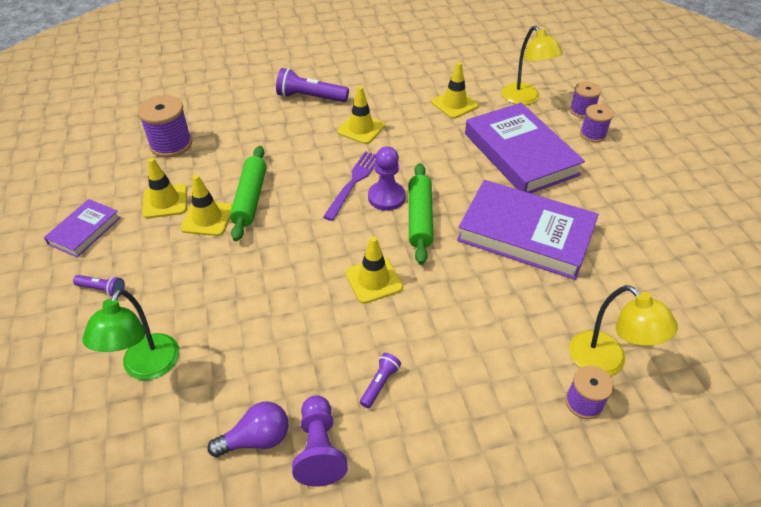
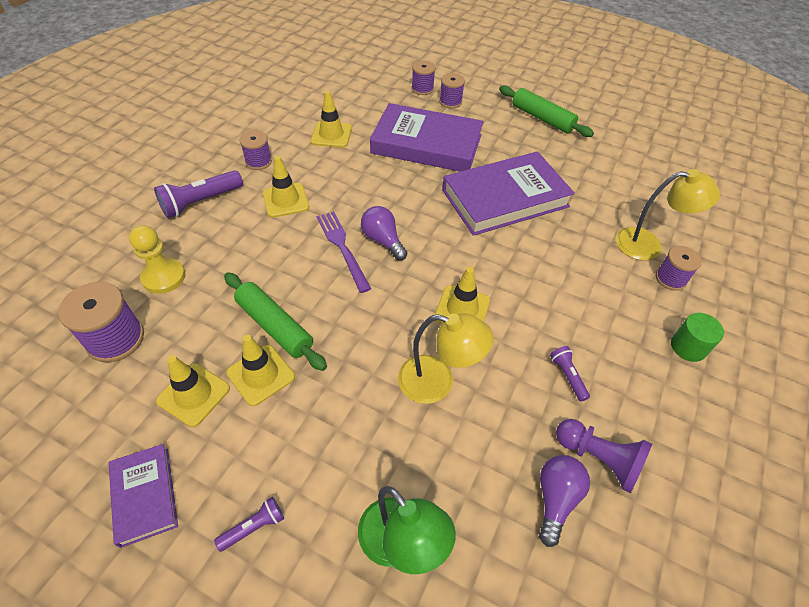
camera: 50 degrees left, 5 degrees up
(234, 128) = (164, 277): none -> yellow pawn
(379, 93) = (258, 161): none -> purple spool
(386, 197) = (383, 240): purple pawn -> purple light bulb
(420, 218) = (428, 238): green rolling pin -> green rolling pin (542, 118)
(512, 458) = (688, 347): none -> green cylinder
(525, 99) = (375, 101): yellow lamp -> yellow lamp (437, 382)

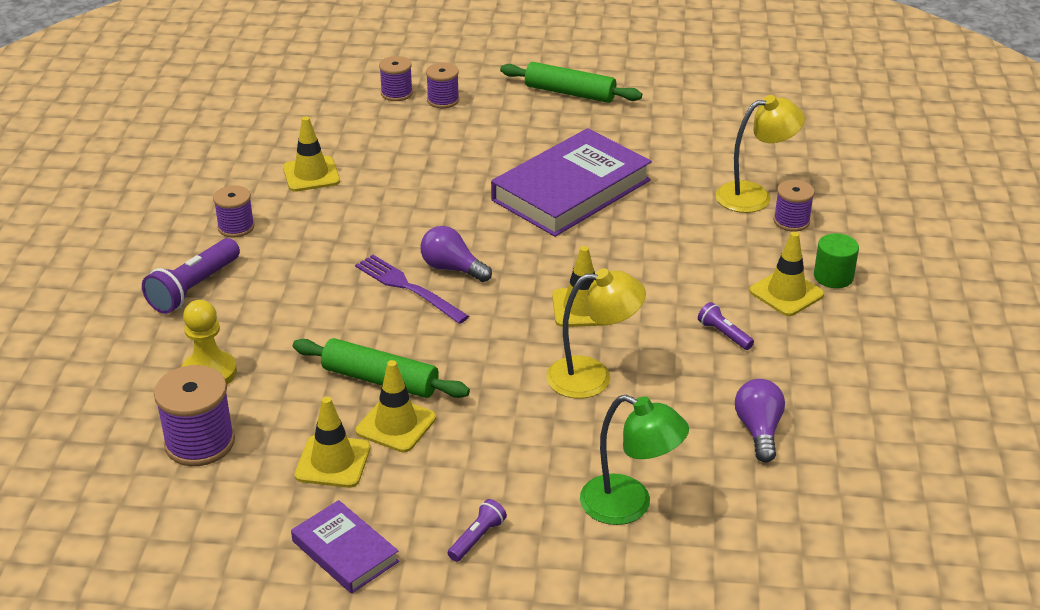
camera: 20 degrees left, 15 degrees down
(285, 200) = (303, 259): yellow traffic cone -> yellow traffic cone (786, 293)
(426, 144) = (442, 156): purple book -> none
(599, 458) = (785, 389): purple pawn -> none

